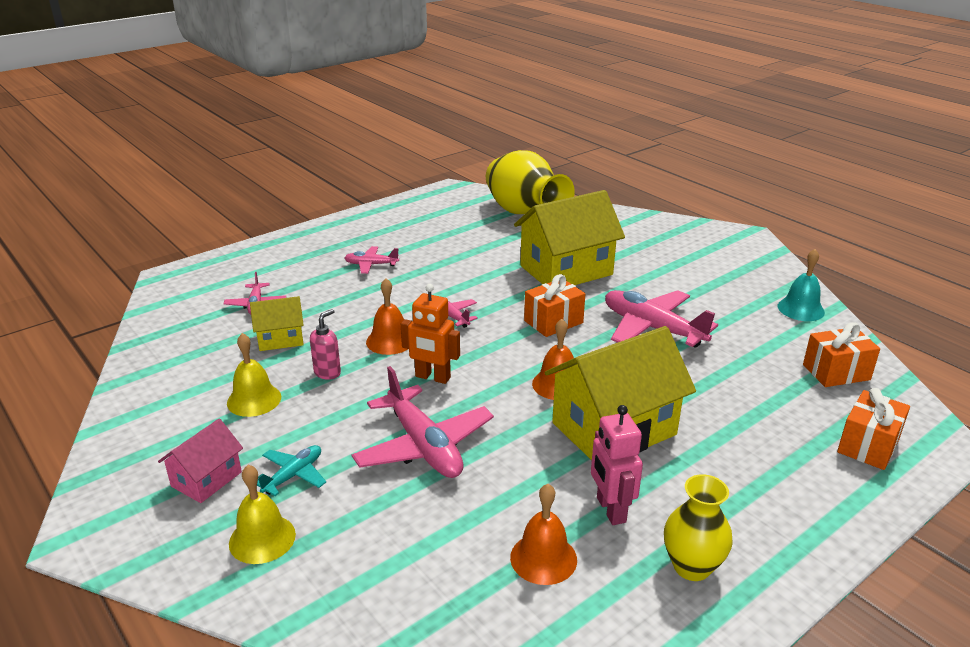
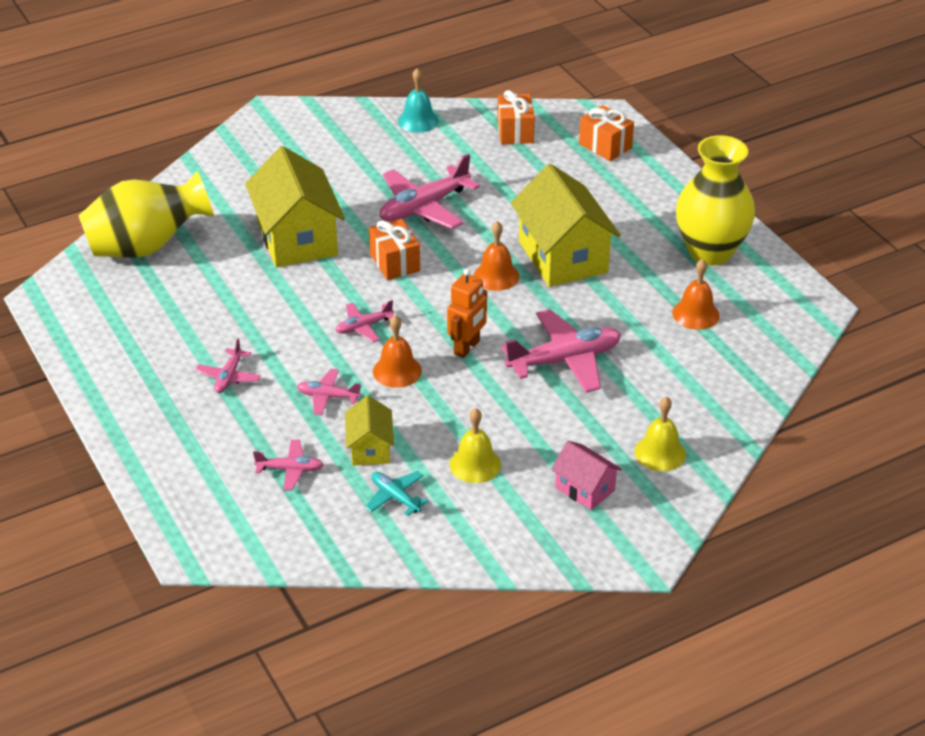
camera: 80 degrees left, 10 degrees up
(293, 475) = (589, 436): turquoise plane -> turquoise plane (395, 497)
(327, 373) = (442, 414): pink soap dispenser -> none
(350, 310) = (328, 397): none -> pink plane
(610, 510) = (653, 276): pink robot -> none
(691, 566) = (710, 252): yellow vase -> yellow vase, size x1.77

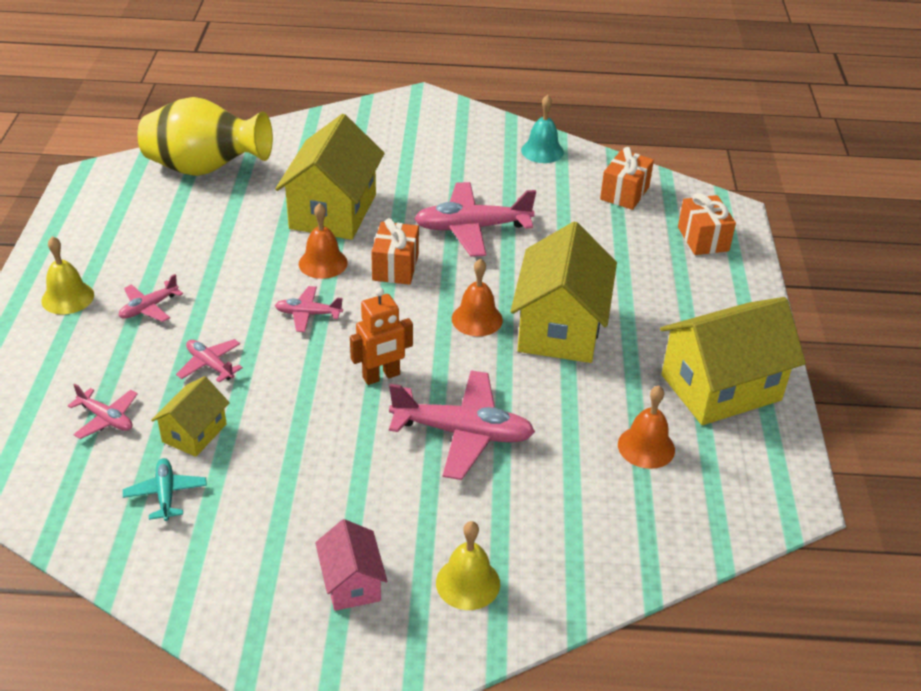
camera: 30 degrees right, 0 degrees up
(397, 371) = (295, 369): orange bell -> orange bell (323, 263)
(475, 464) = (272, 498): yellow bell -> yellow bell (67, 297)
(710, 252) = (721, 388): yellow vase -> yellow house

